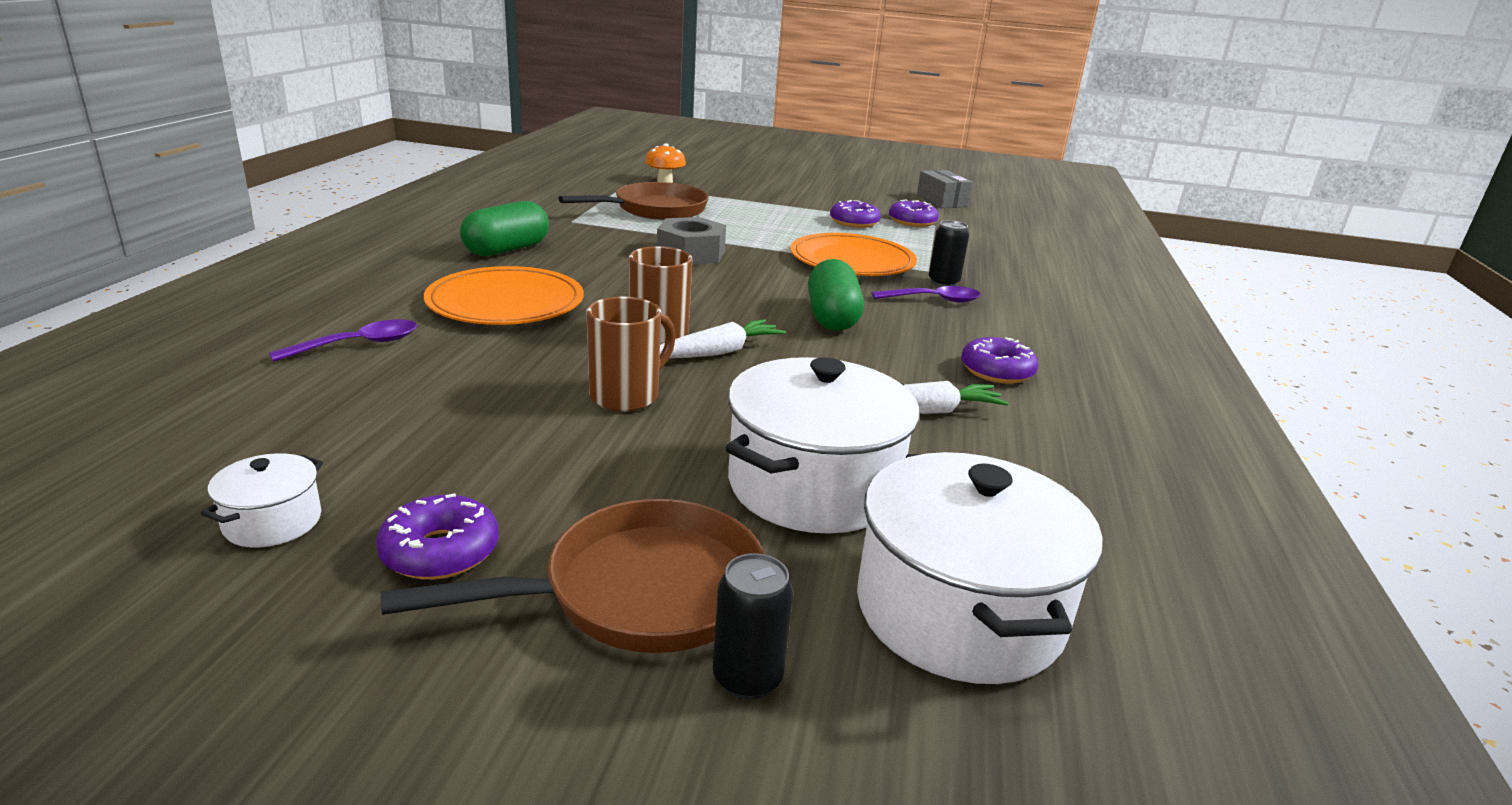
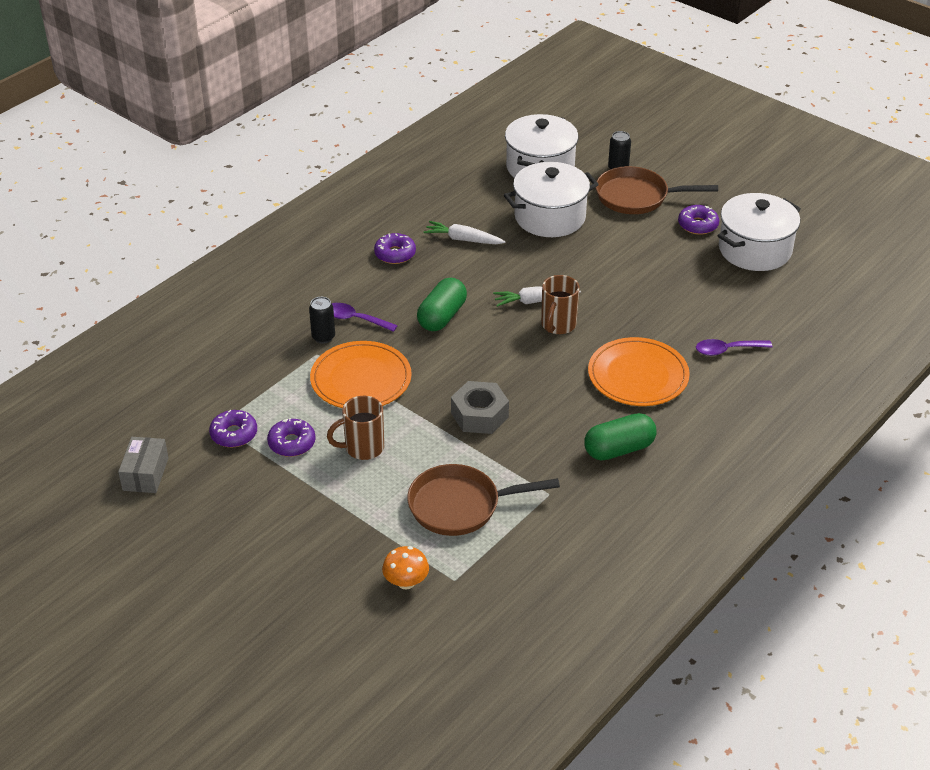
camera: 150 degrees left, 15 degrees up
(272, 522) = (755, 250): white pot -> white pot, size x2.20
(626, 396) = (600, 280): brown mug -> brown mug (363, 448)

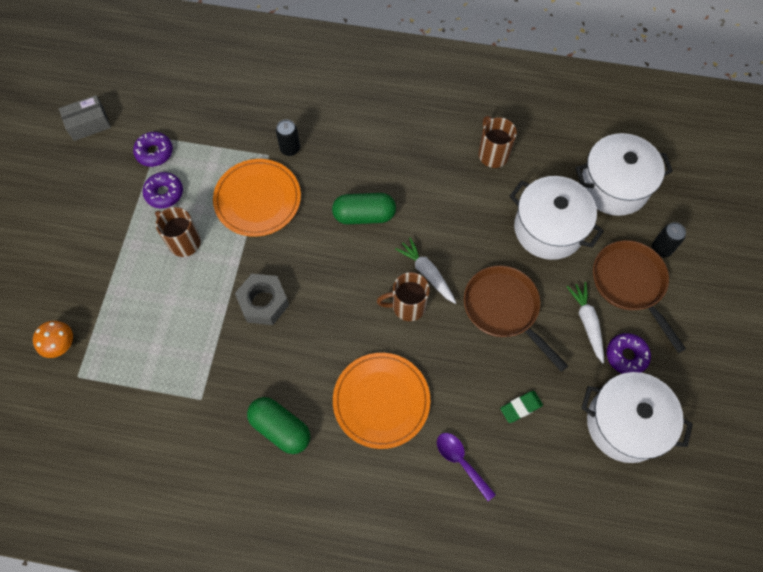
camera: 60 degrees right, 25 degrees up
(355, 319) = (323, 158): purple spoon -> none
(395, 254) = (419, 142): purple donut -> none
(448, 217) = (492, 154): none -> brown mug
(460, 505) = (156, 341): brown pan -> brown pan (504, 309)
(463, 239) = (471, 180): white carrot -> white carrot (587, 323)
(702, 298) = (521, 407): none -> green eraser

